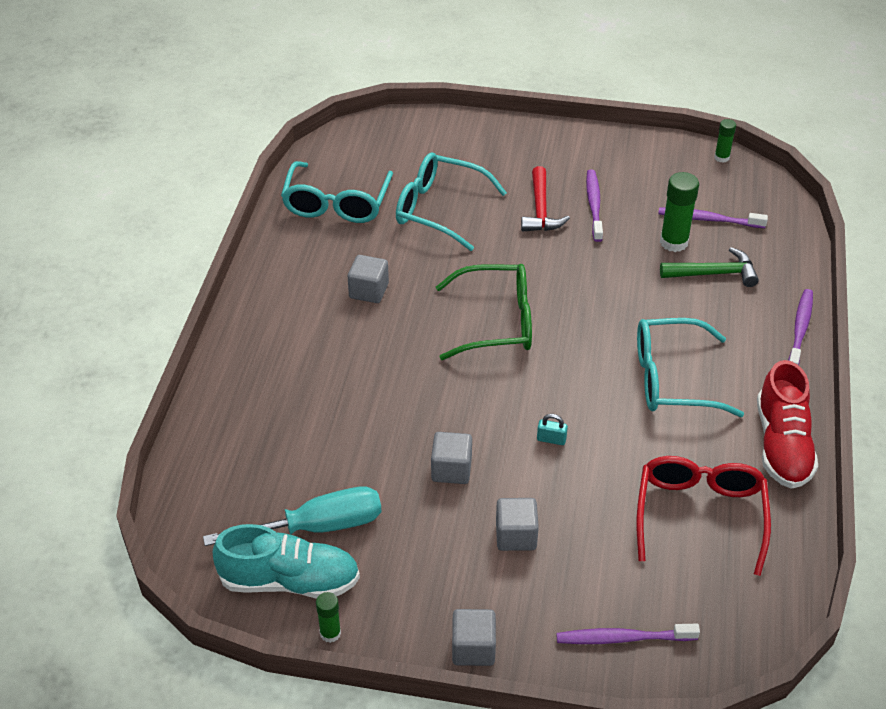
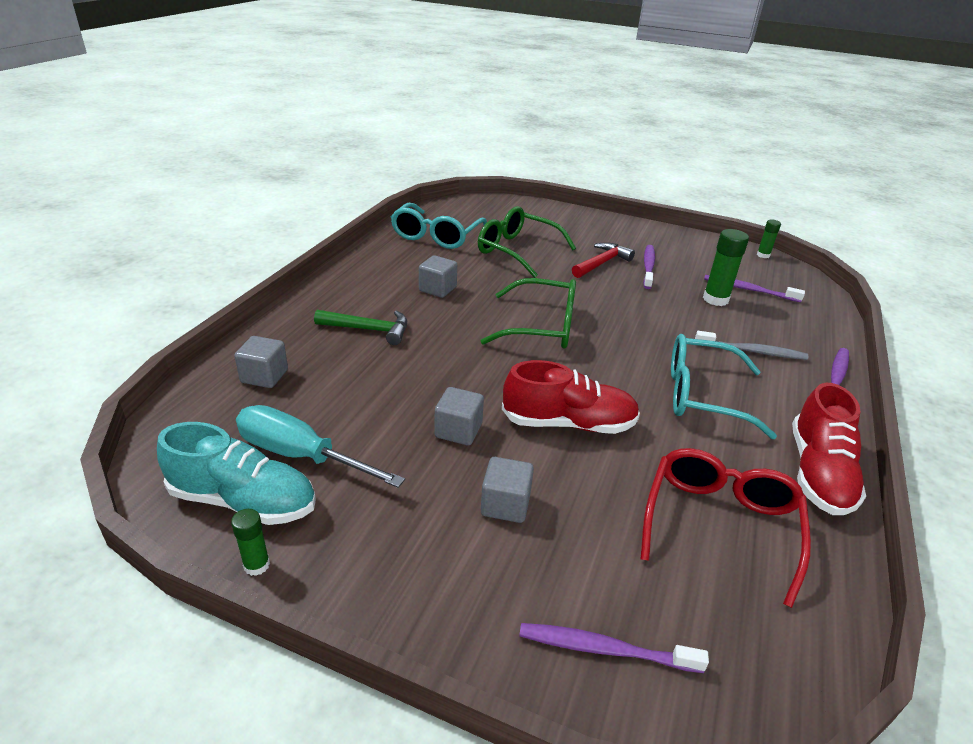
camera: 10 degrees right, 10 degrees down
(317, 527) = (300, 455): turquoise screwdriver -> turquoise screwdriver turned 150 degrees counterclockwise
(439, 209) = (517, 250): turquoise glasses -> green glasses
(473, 648) = (414, 620): grey cube -> grey cube (264, 376)
(540, 210) = (602, 263): red hammer -> red hammer turned 150 degrees counterclockwise
(551, 439) = (568, 423): turquoise padlock -> red shoe
(714, 273) = (751, 325): green hammer -> green hammer (369, 330)
(716, 311) = (752, 351): none -> grey toothbrush

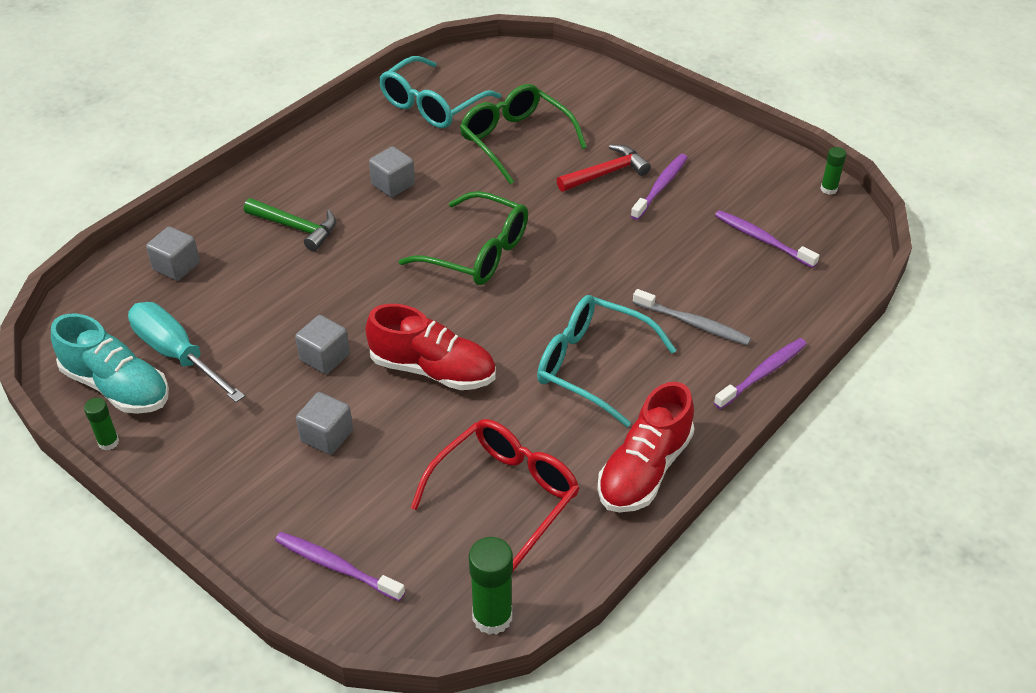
camera: 20 degrees right, 10 degrees up
(715, 299) = (708, 247): green glue stick -> green glue stick (492, 617)

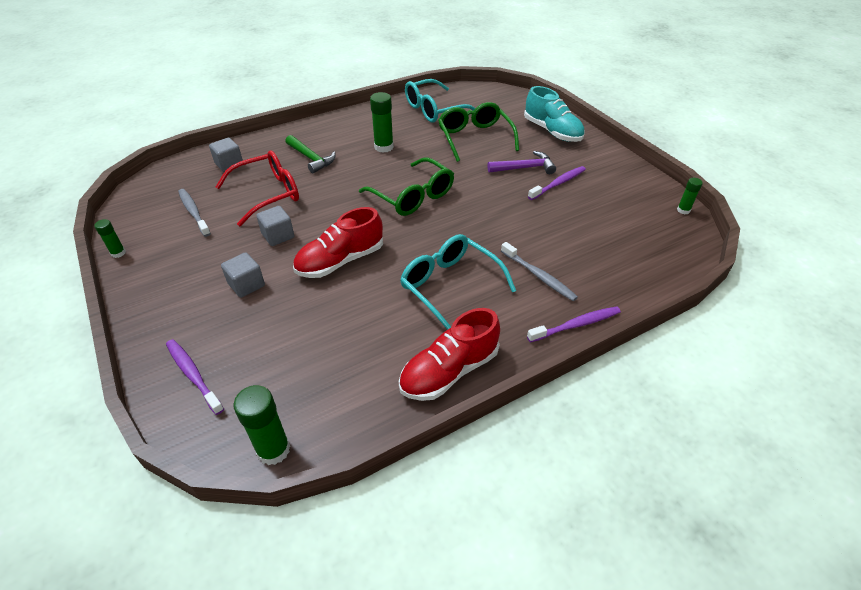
camera: 20 degrees right, 0 degrees up
(117, 387) = (147, 222): turquoise shoe -> turquoise shoe (552, 131)
(177, 354) = (194, 212): turquoise screwdriver -> grey toothbrush
(393, 185) = (384, 147): grey cube -> green glue stick
(433, 370) = (340, 261): red shoe -> red shoe turned 105 degrees clockwise
(506, 495) = (338, 359): red glasses -> red glasses (268, 194)
(606, 173) = (525, 168): red hammer -> purple hammer
(762, 240) = (617, 232): purple toothbrush -> none

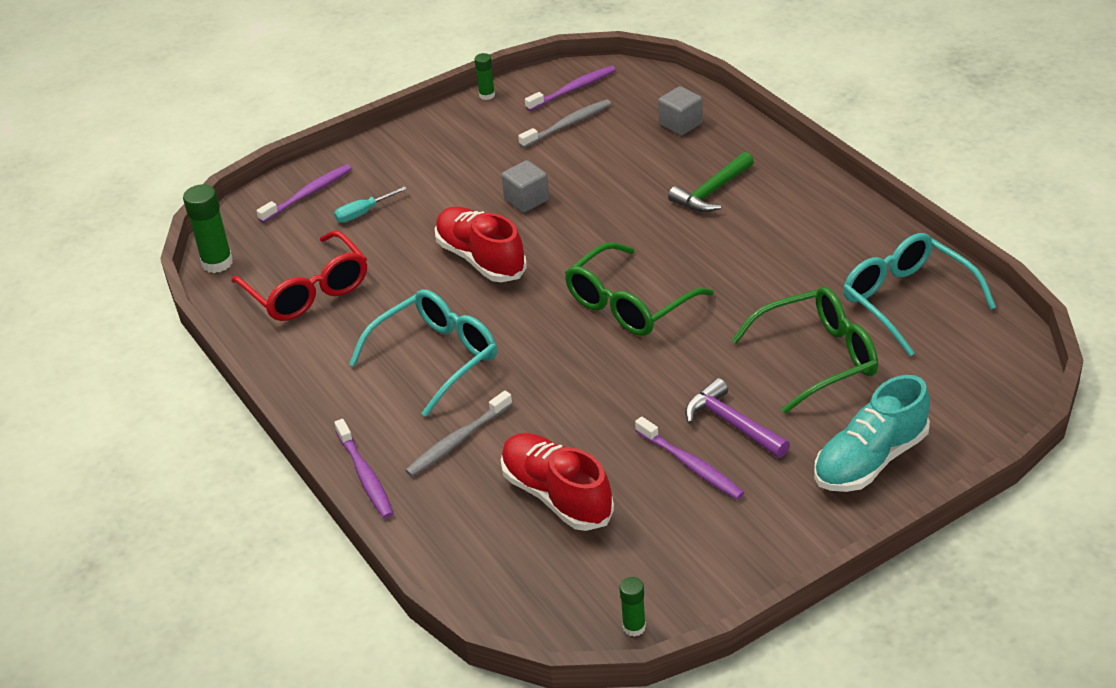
camera: 90 degrees right, 5 degrees down
(148, 208) = (573, 89): none -> purple toothbrush
(246, 285) = (436, 196): grey cube -> none
(246, 332) = (363, 213): none -> turquoise screwdriver
(268, 194) = (615, 173): red glasses -> red glasses (308, 291)
(384, 147) = (761, 258): green glue stick -> none
(449, 371) = (299, 368): red shoe -> red shoe (556, 496)
(525, 168) = (732, 423): purple hammer -> purple hammer turned 150 degrees clockwise

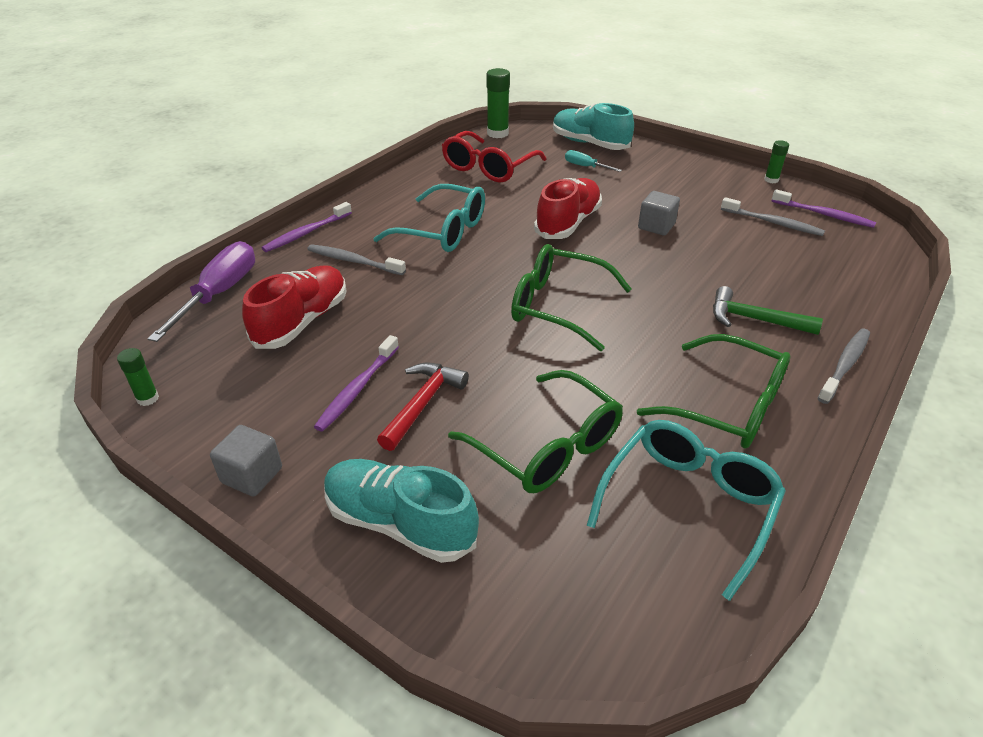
camera: 65 degrees right, 0 degrees up
(308, 194) = (589, 144): purple toothbrush -> turquoise shoe
(461, 564) = (219, 293): none -> purple screwdriver
(680, 124) = (838, 280): grey cube -> grey cube (252, 475)
(732, 423) = (423, 403): purple hammer -> red hammer
(793, 167) = (844, 365): none -> grey toothbrush
(813, 245) = (728, 406): none -> green glasses

